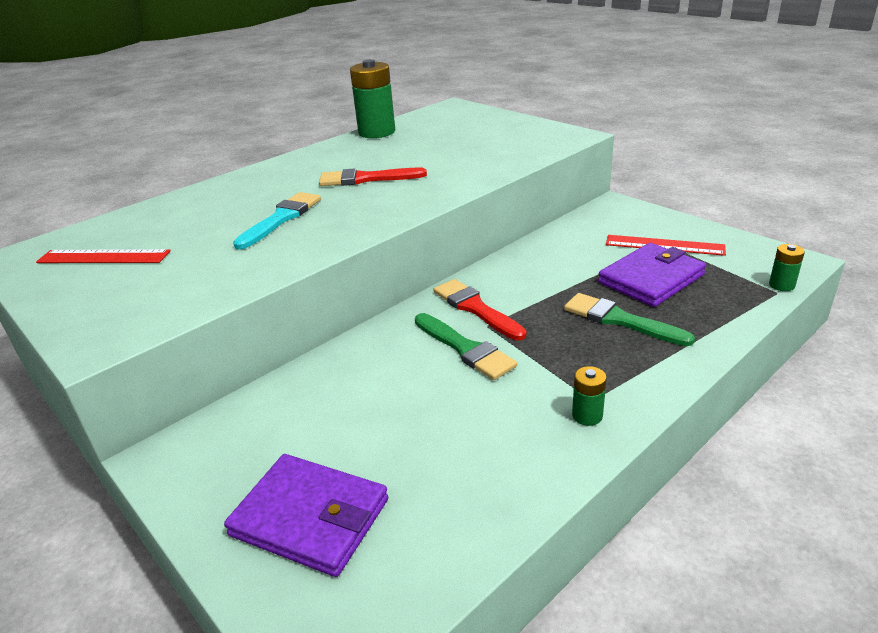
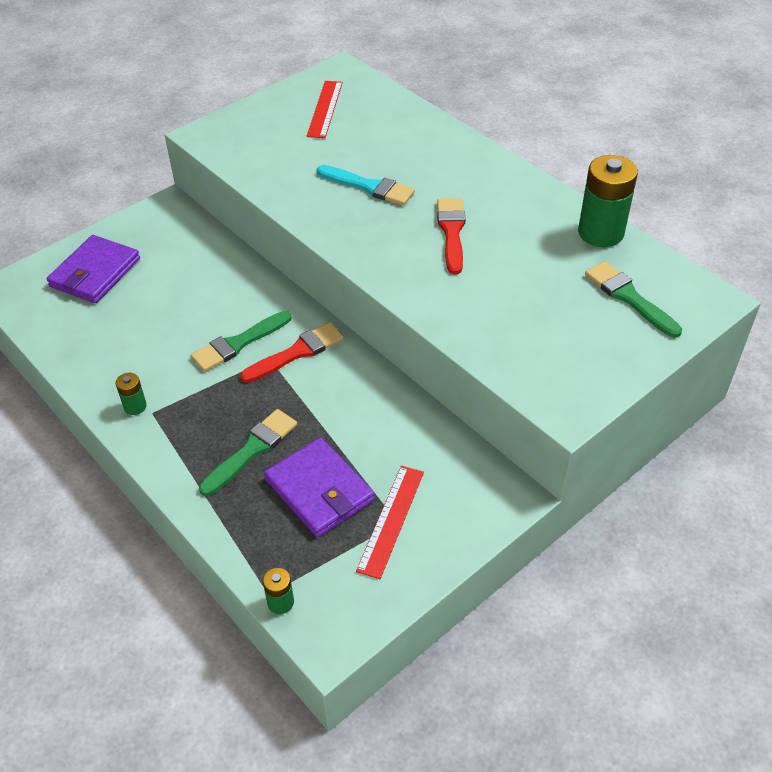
camera: 90 degrees right, 15 degrees up
(452, 123) = (629, 297): none -> green brush

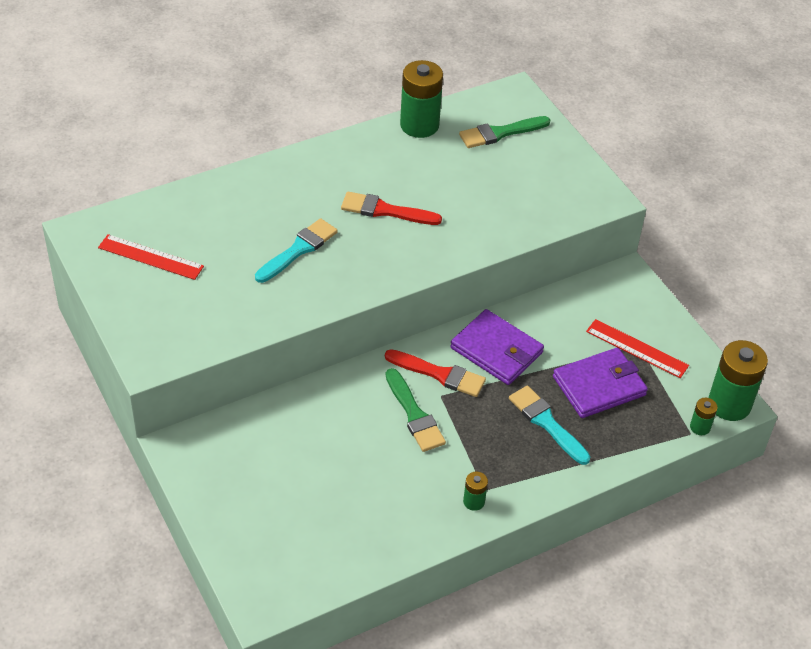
camera: 80 degrees left, 0 degrees up
(95, 273) = (268, 521): purple wallet -> purple wallet (496, 350)
(252, 450) = (547, 423): green brush -> turquoise brush
(297, 352) = (439, 374): red brush -> red brush turned 135 degrees clockwise
(327, 632) = (729, 404): none -> green battery

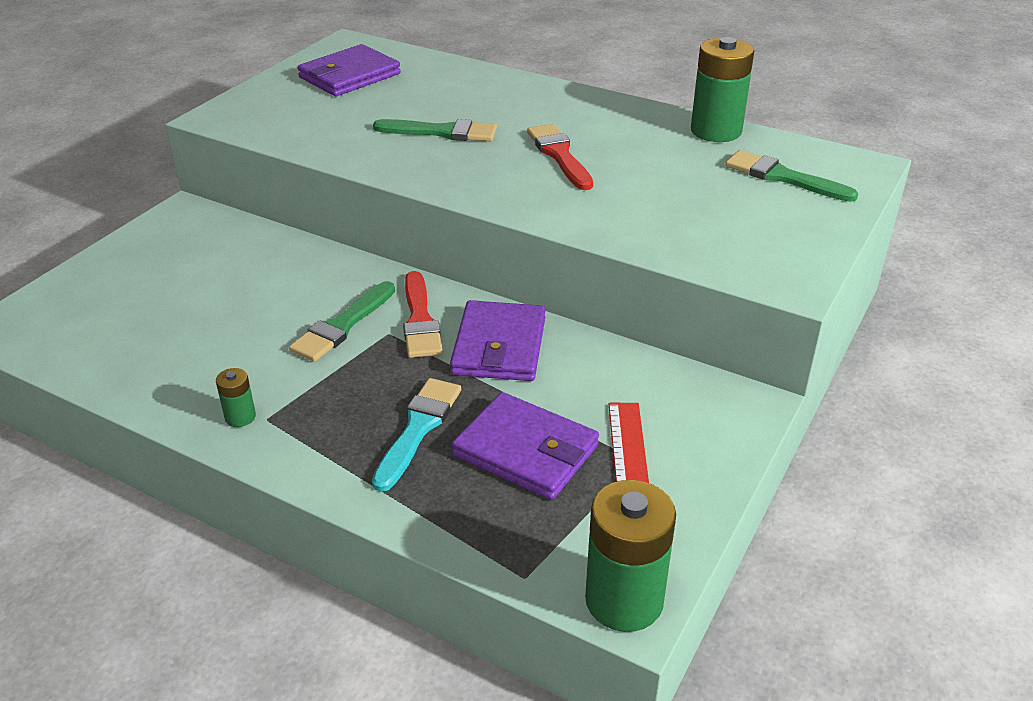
camera: 60 degrees right, 10 degrees down
(150, 257) = (349, 76): red ruler -> purple wallet
(298, 250) = (442, 132): turquoise brush -> green brush
(700, 427) = (546, 583): green battery -> none

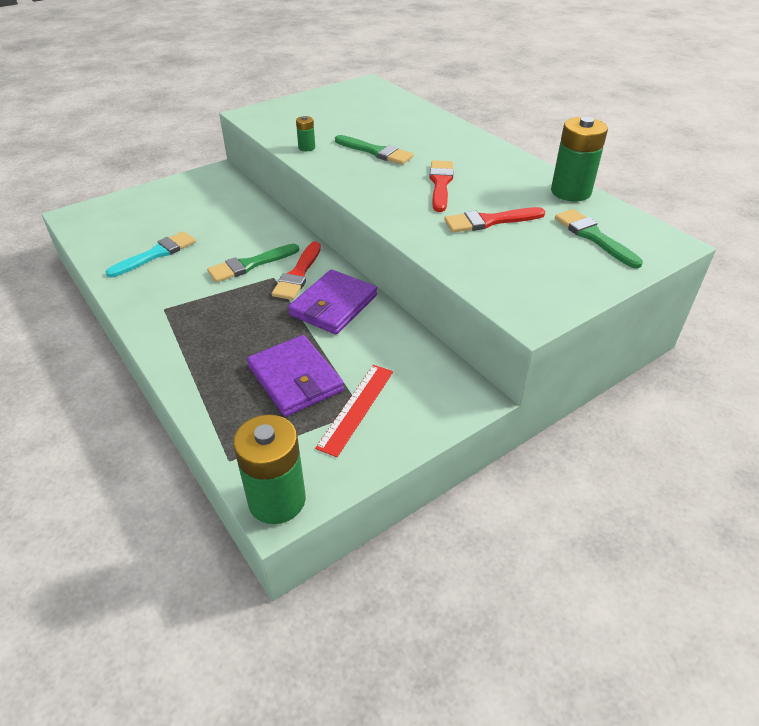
camera: 25 degrees right, 5 degrees up
(240, 417) = (150, 303): green battery -> green battery (306, 147)
(349, 76) = (350, 104): purple wallet -> none
(418, 429) = (242, 343): turquoise brush -> turquoise brush (156, 254)
(656, 187) = (489, 221): none -> red brush

